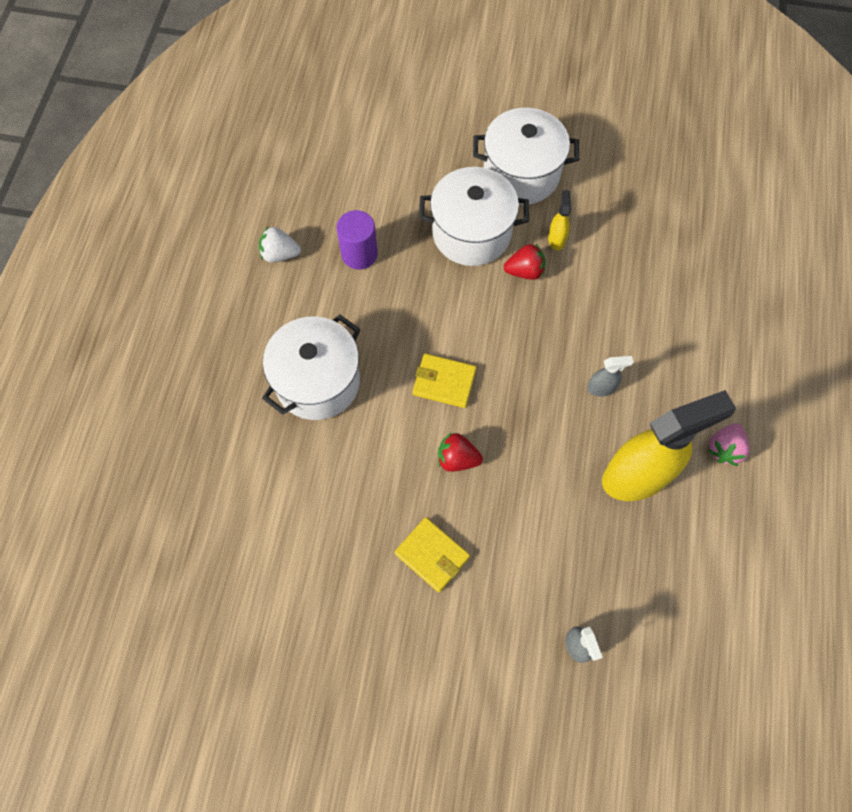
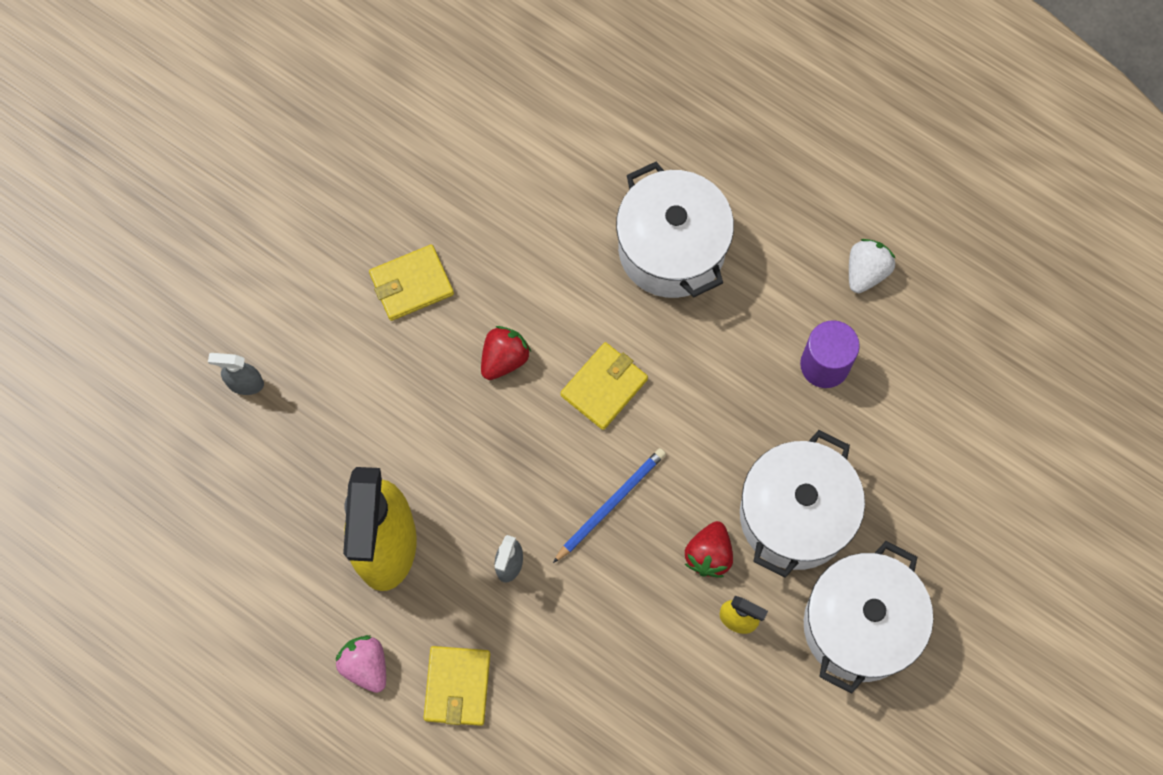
camera: 115 degrees right, 5 degrees up
(524, 342) = (611, 504): none -> blue pencil
(700, 383) = (457, 686): none -> yellow wallet

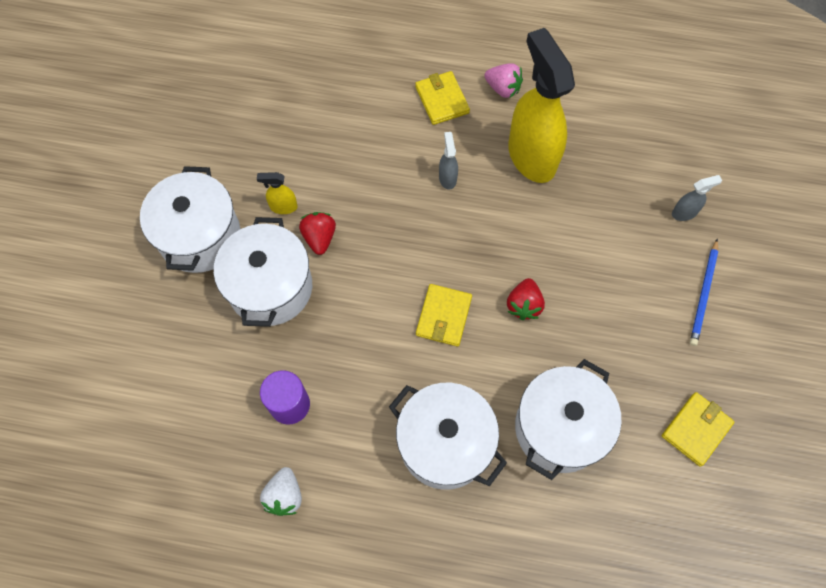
camera: 155 degrees right, 5 degrees down
(411, 284) = (619, 328): yellow wallet -> yellow wallet (696, 429)
(540, 211) = (559, 428): none -> white pot
(611, 504) = (400, 241): blue pencil -> blue pencil (703, 294)

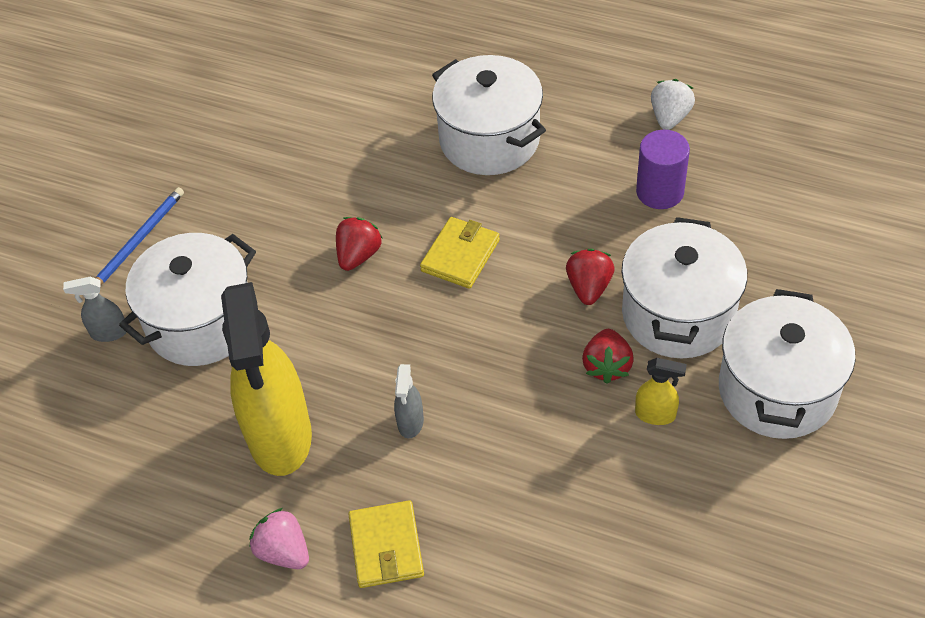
camera: 165 degrees left, 15 degrees down
(339, 301) = (589, 287): none -> red strawberry
(559, 428) = (361, 139): white pot -> white pot (201, 322)
(696, 429) = (218, 123): yellow wallet -> none

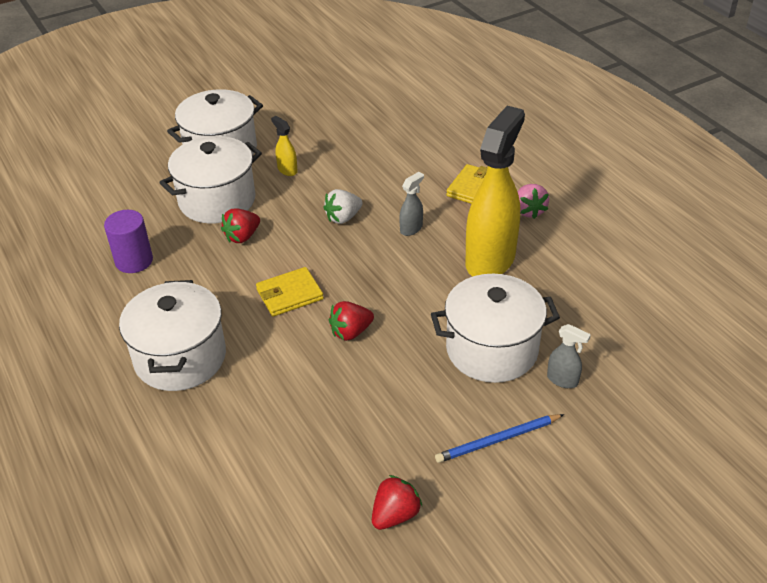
camera: 145 degrees left, 10 degrees down
(606, 366) = (283, 199): red strawberry -> red strawberry (395, 515)
(670, 117) = (59, 299): white strawberry -> white strawberry (343, 218)

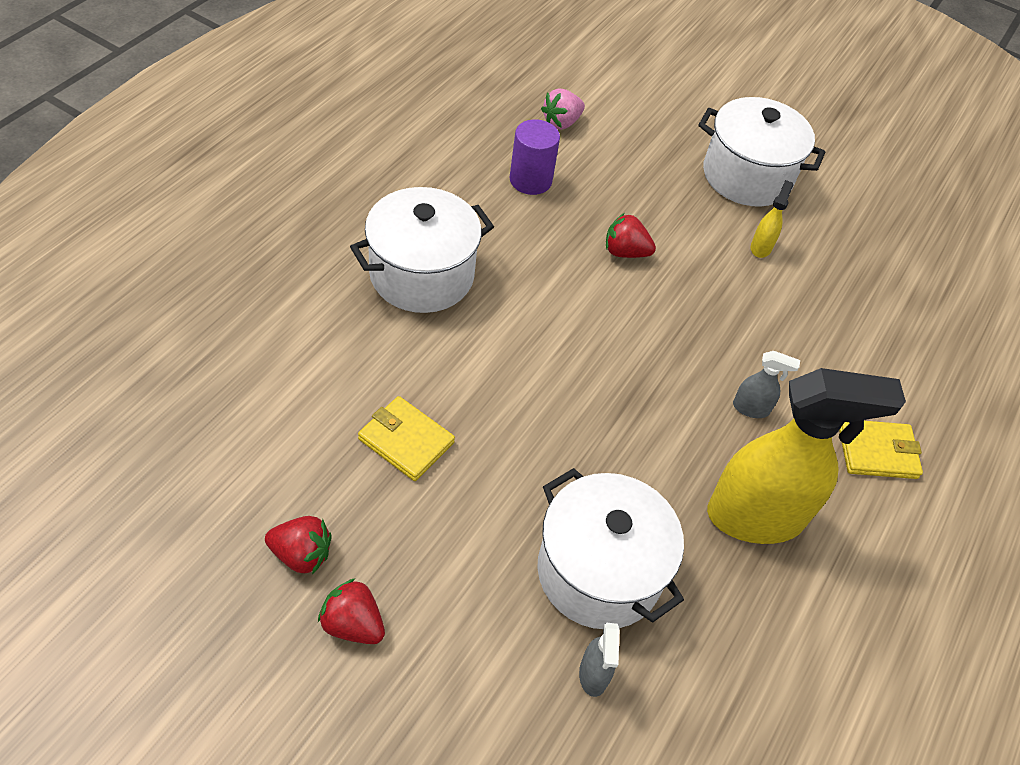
camera: 55 degrees right, 10 degrees up
(217, 200) = (665, 207): white pot -> none
(289, 294) = (565, 330): yellow wallet -> yellow wallet (406, 441)
(343, 218) = (720, 332): white strawberry -> none
(350, 332) = (542, 410): red strawberry -> red strawberry (353, 624)
(497, 440) = (456, 627): blue pencil -> none
(529, 211) = (882, 533): pink strawberry -> pink strawberry (561, 122)

